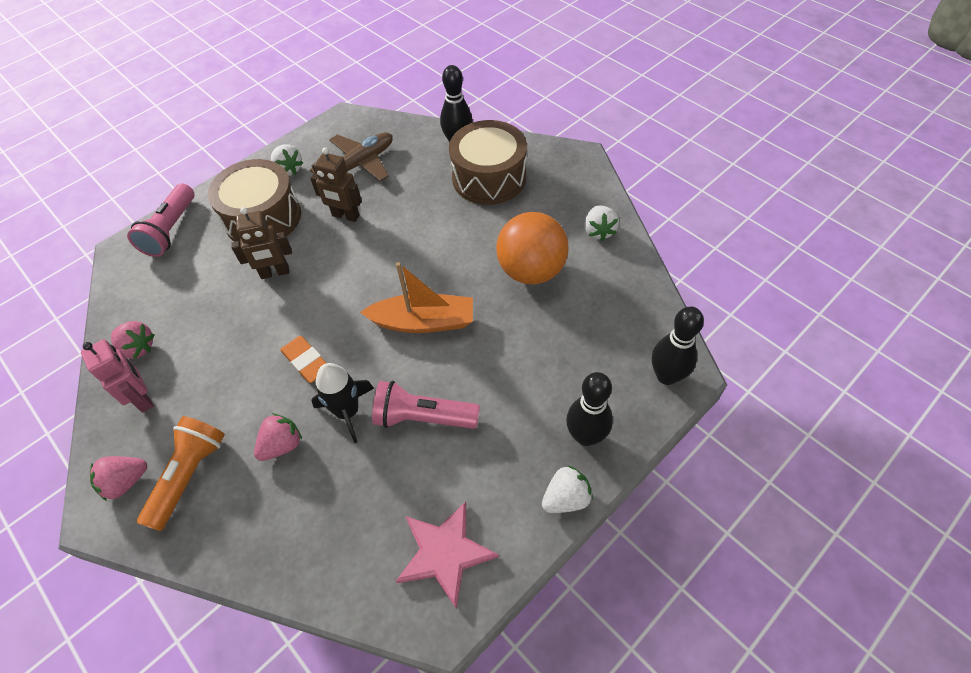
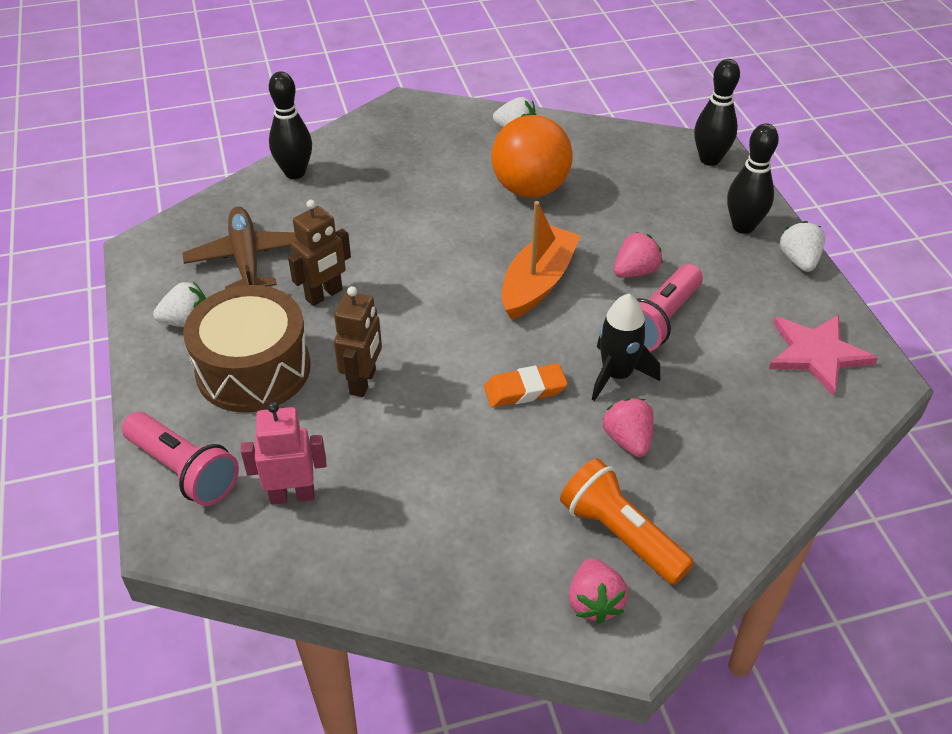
camera: 65 degrees left, 10 degrees down
(138, 348) = (382, 550): pink strawberry -> pink strawberry (635, 272)
(143, 398) = (473, 560): pink robot -> pink robot (292, 495)
(489, 177) = (373, 170): brown drum -> none

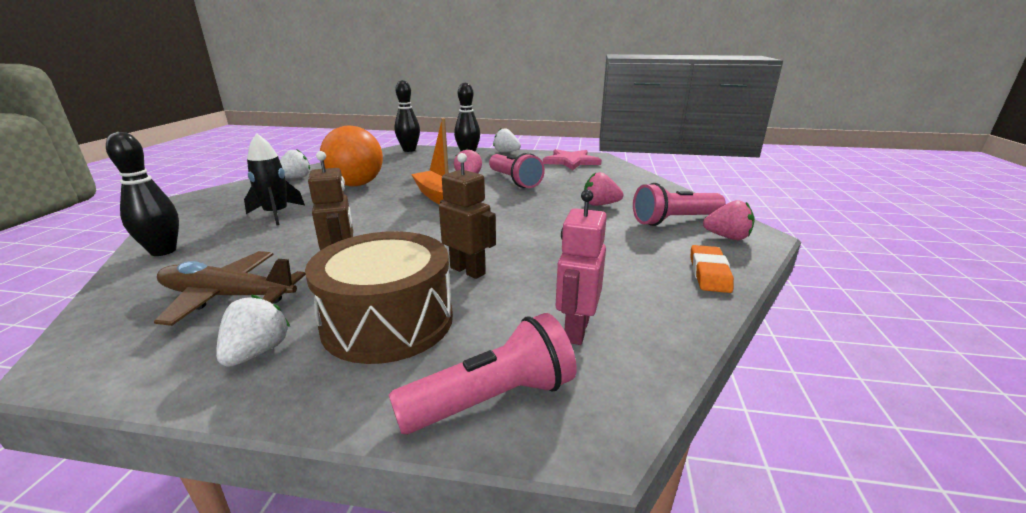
camera: 65 degrees left, 20 degrees down
(525, 390) = (534, 220): orange eraser -> orange eraser (709, 273)
(617, 375) = (546, 197): black rocket -> black rocket (276, 214)
(621, 535) = (674, 220): orange flashlight -> pink flashlight

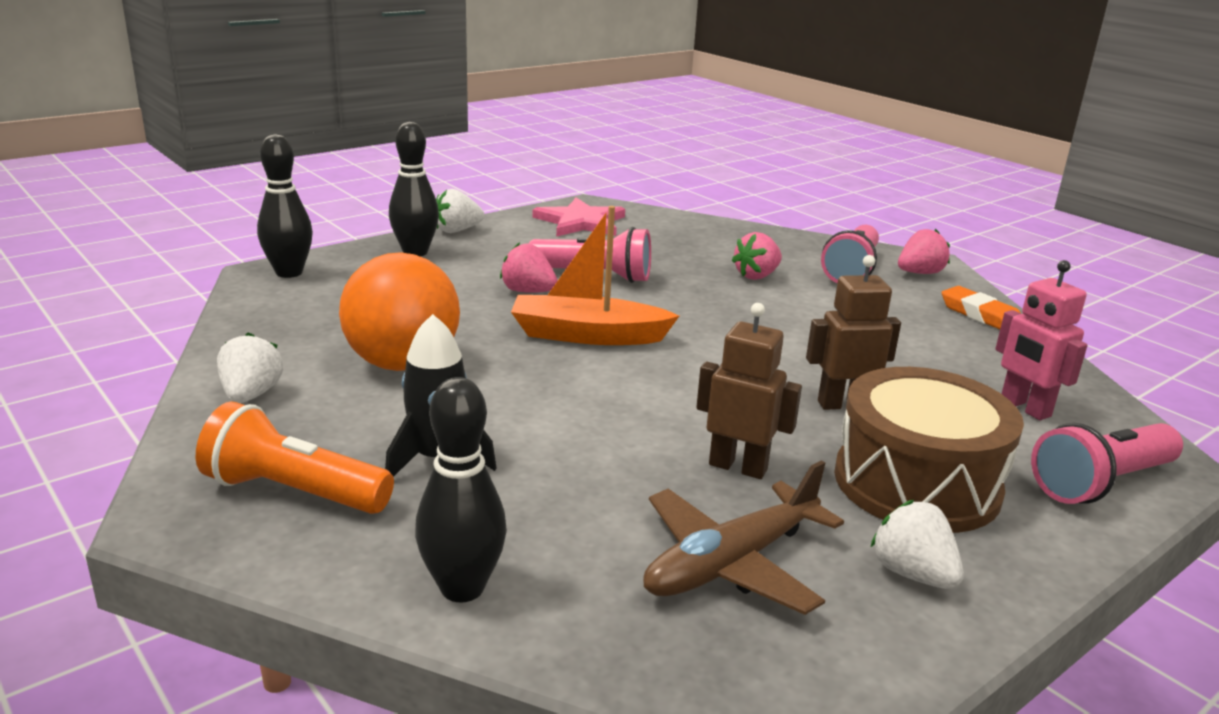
camera: 50 degrees left, 0 degrees up
(223, 205) = (294, 492): none -> orange flashlight
(492, 399) = (1101, 483): pink flashlight -> pink flashlight turned 135 degrees counterclockwise

